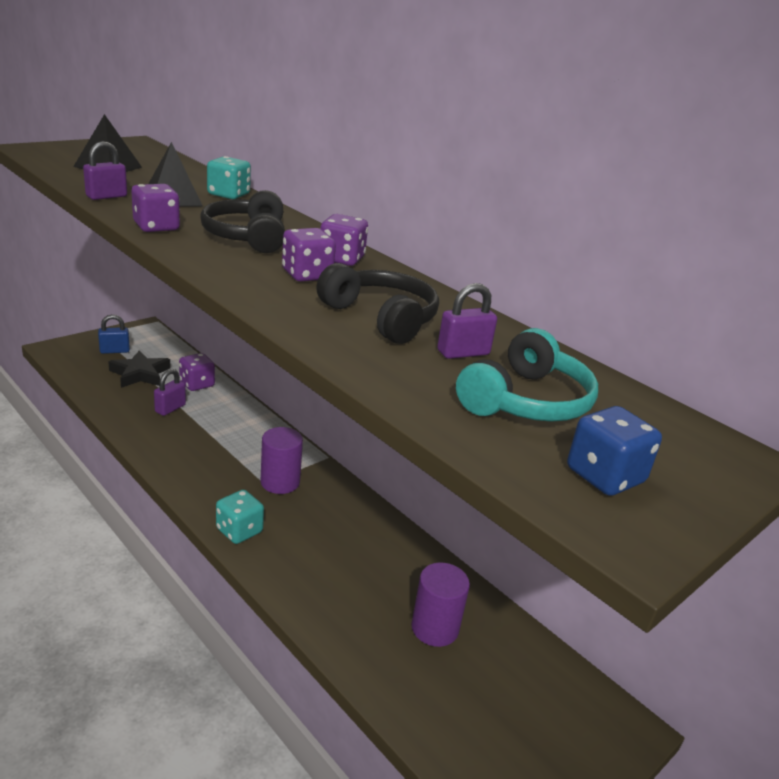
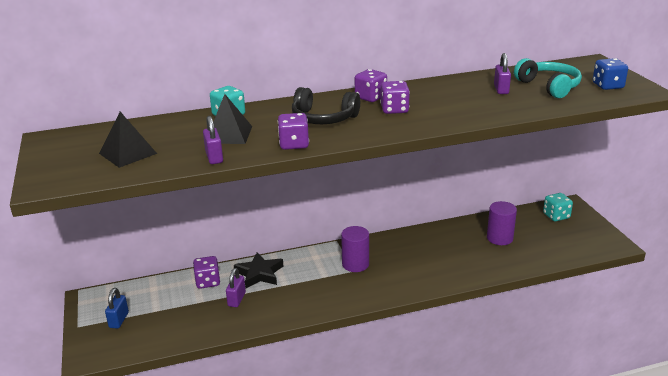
camera: 60 degrees left, 0 degrees up
(140, 374) = (171, 309): black star -> black star (259, 274)
(170, 408) = (236, 299): purple padlock -> purple padlock turned 45 degrees clockwise
(239, 531) = (398, 288): turquoise dice -> turquoise dice (556, 216)
(381, 318) = (458, 100): black headphones -> none

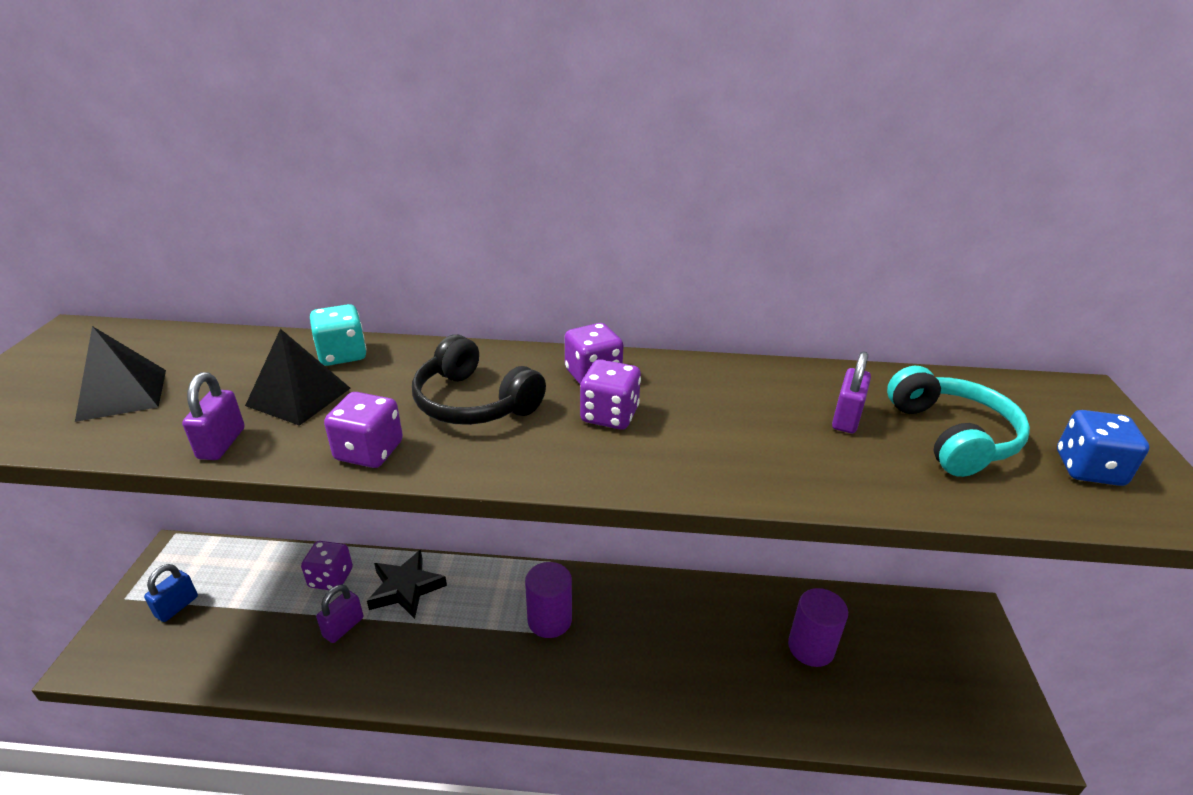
camera: 20 degrees right, 5 degrees up
(556, 216) = (936, 631): turquoise dice -> none

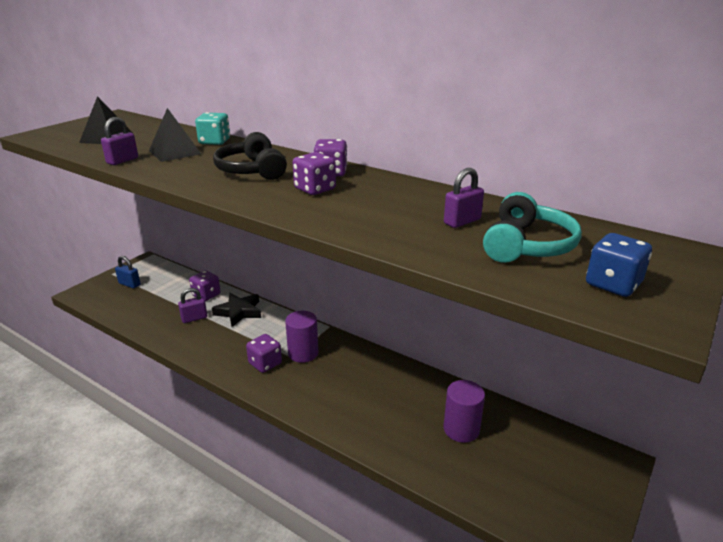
camera: 30 degrees right, 5 degrees down
(177, 606) = (129, 284): blue padlock -> blue padlock turned 60 degrees clockwise
(369, 451) = (178, 176): purple dice -> purple dice (265, 363)

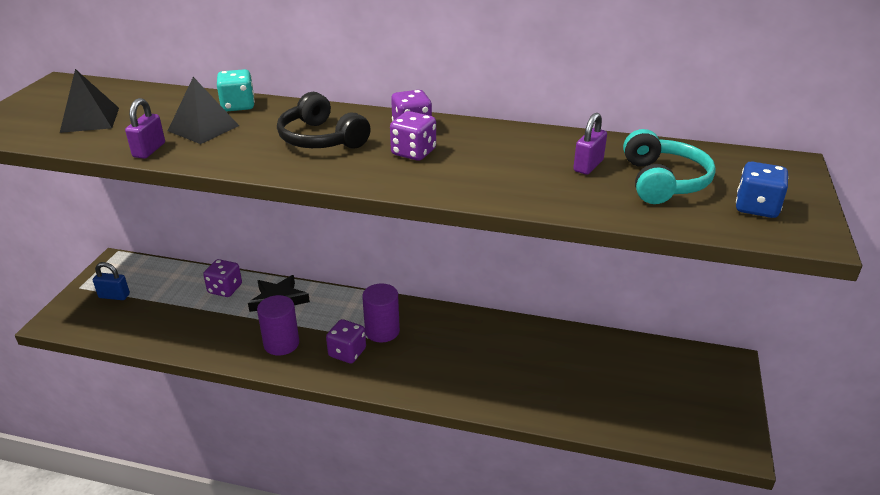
camera: 20 degrees left, 5 degrees up
(194, 318) = (229, 320): purple padlock -> none
(461, 429) = (583, 369): purple cylinder -> purple cylinder (281, 343)

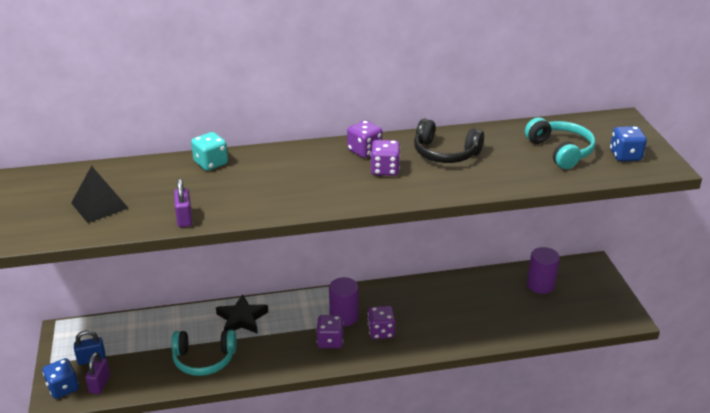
camera: 25 degrees left, 0 degrees up
(68, 315) = (63, 388): none -> blue dice
(203, 128) = (205, 189): black pyramid -> none
(210, 330) = (204, 359): none -> turquoise headphones
(225, 289) = (187, 323): purple dice -> purple dice (381, 332)
(281, 343) = (273, 351): purple cylinder -> purple cylinder (540, 285)
(321, 139) = (307, 175): black headphones -> black headphones (445, 153)
(588, 166) = (507, 151): purple padlock -> purple padlock (100, 384)

